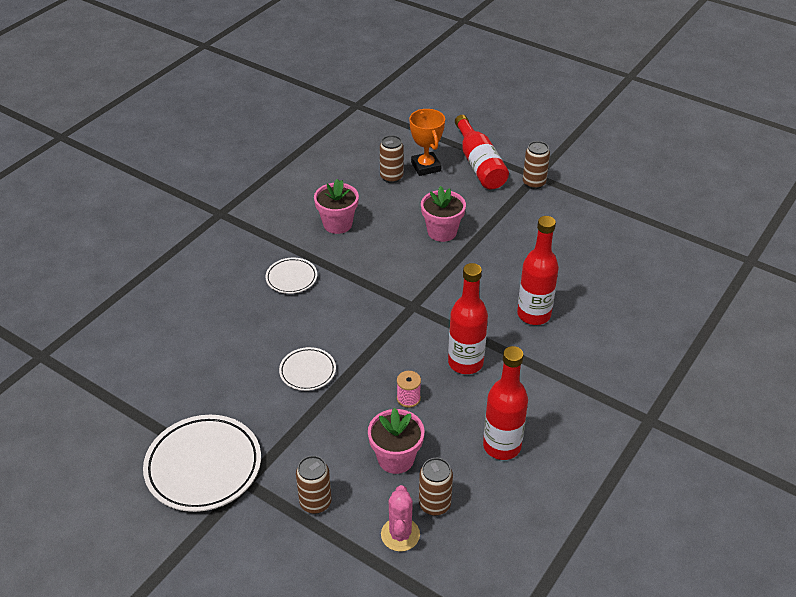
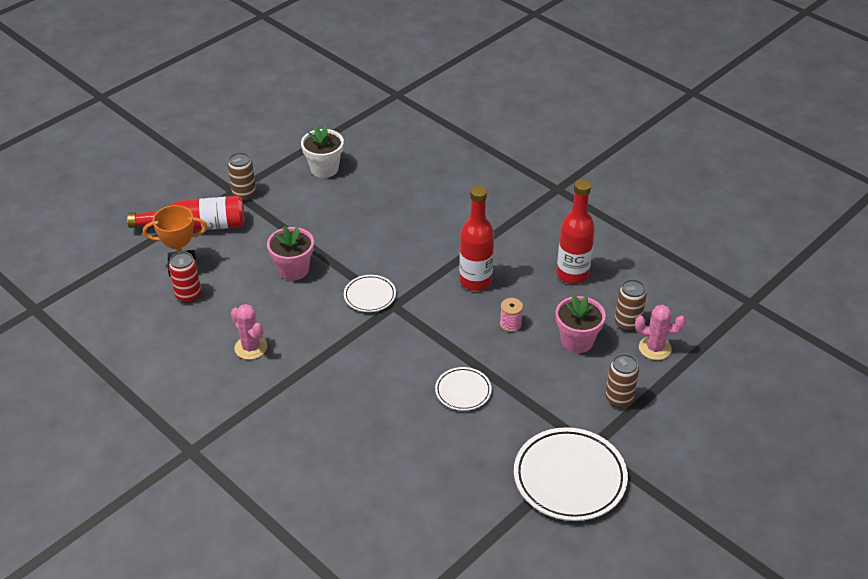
camera: 80 degrees left, 0 degrees up
(291, 278) = (325, 393): white plate -> white plate (370, 296)
(337, 224) = (251, 347): pink flower pot -> pink cactus
(391, 177) = (188, 295): brown can -> red can
(534, 314) = (427, 228): red bottle -> none
(595, 227) = (324, 169): none -> white flower pot

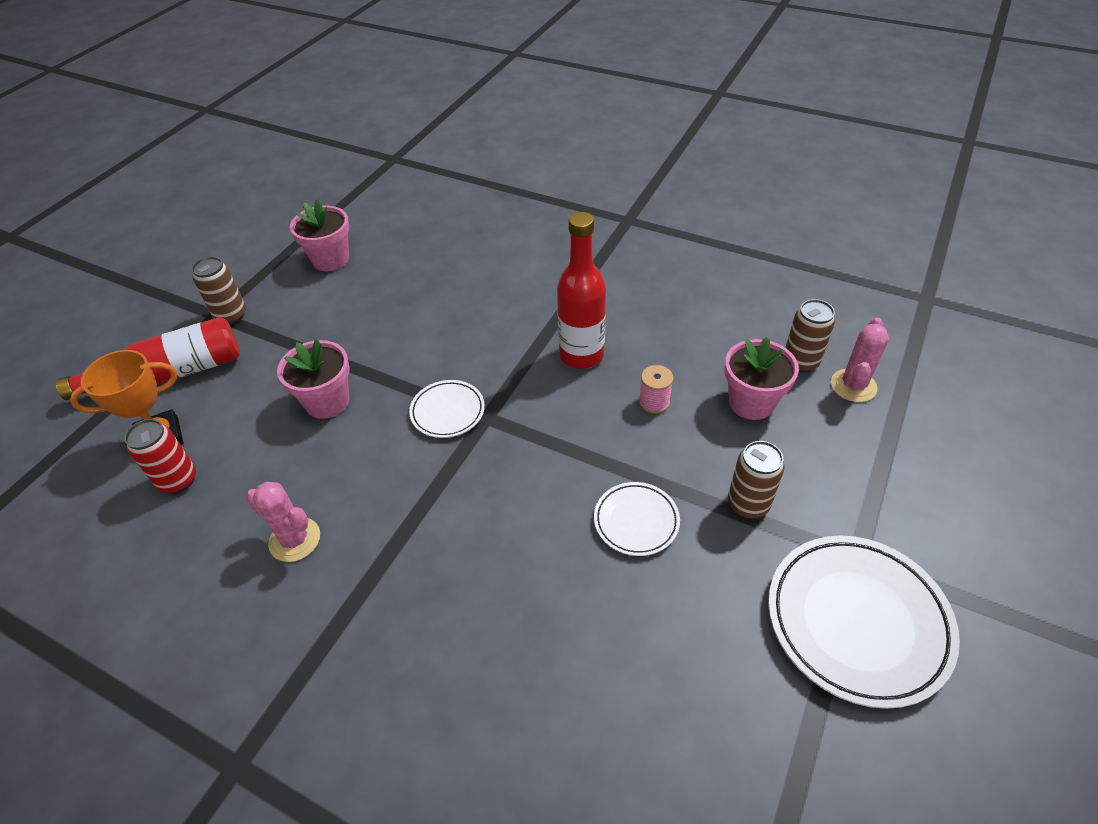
camera: 15 degrees left, 5 degrees up
(324, 169) = (331, 259): white flower pot -> pink flower pot
(572, 274) = (698, 316): red bottle -> none
(619, 399) = (851, 471): brown can -> brown can (748, 504)
(655, 348) = (853, 386): pink cactus -> pink cactus turned 60 degrees counterclockwise

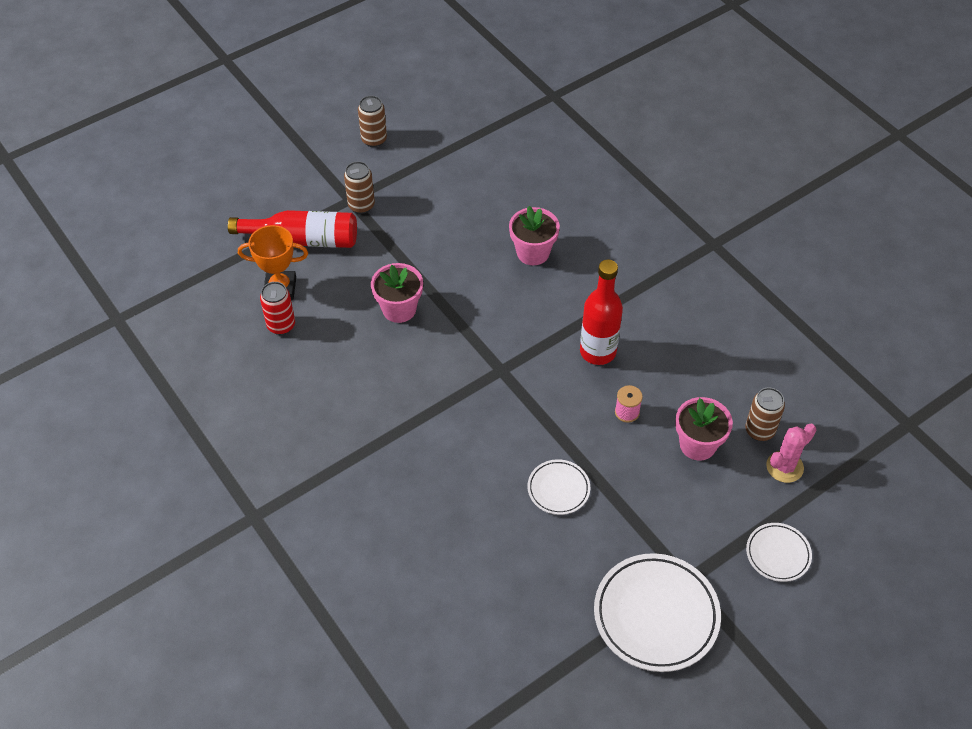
camera: 25 degrees right, 5 degrees up
(295, 539) = (337, 400): pink cactus -> none
(331, 259) = (455, 183): pink flower pot -> pink flower pot (533, 252)
(447, 411) = (477, 354): white plate -> white plate (778, 554)
(748, 504) = (641, 513): brown can -> brown can (374, 140)

